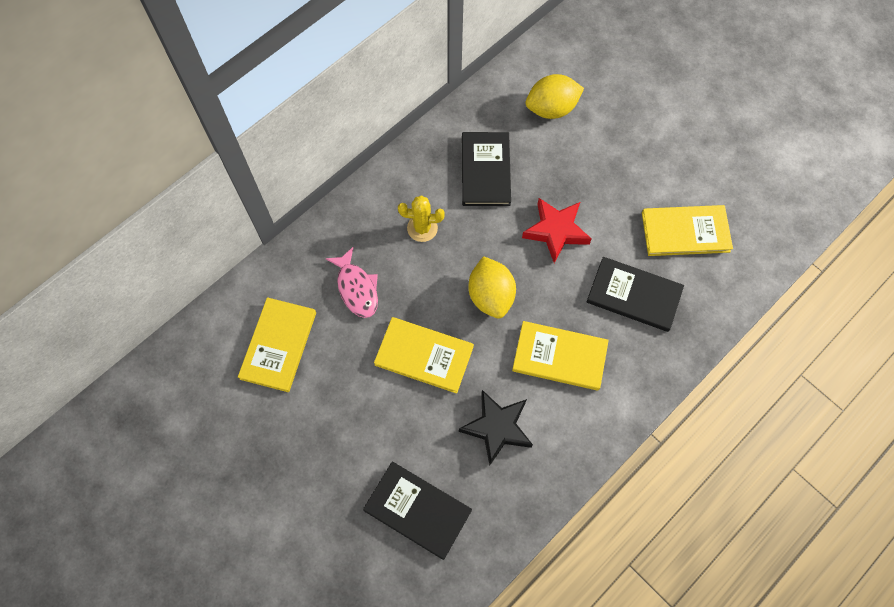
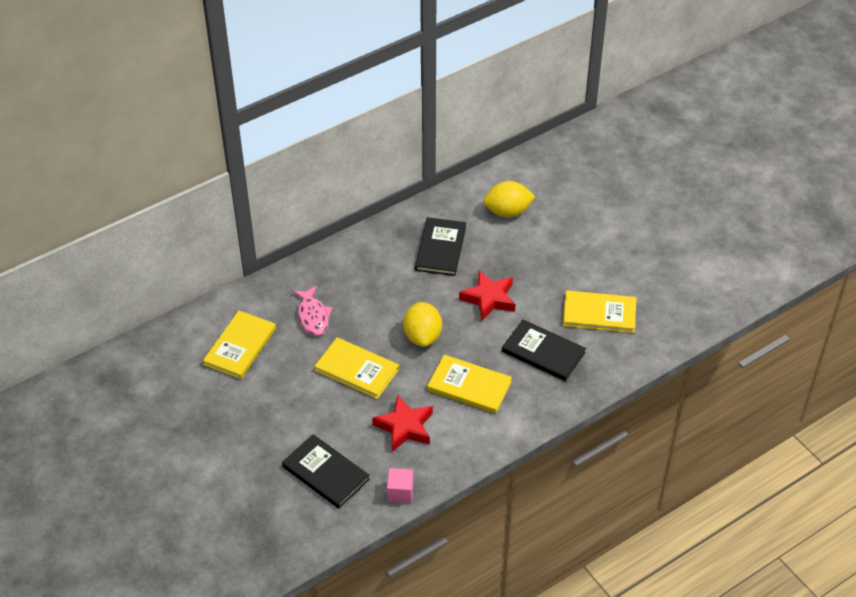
camera: 10 degrees right, 20 degrees down
(422, 228) = (377, 282): yellow cactus -> none
(497, 428) = (404, 427): black star -> red star
(511, 522) = (400, 492): none -> pink cube

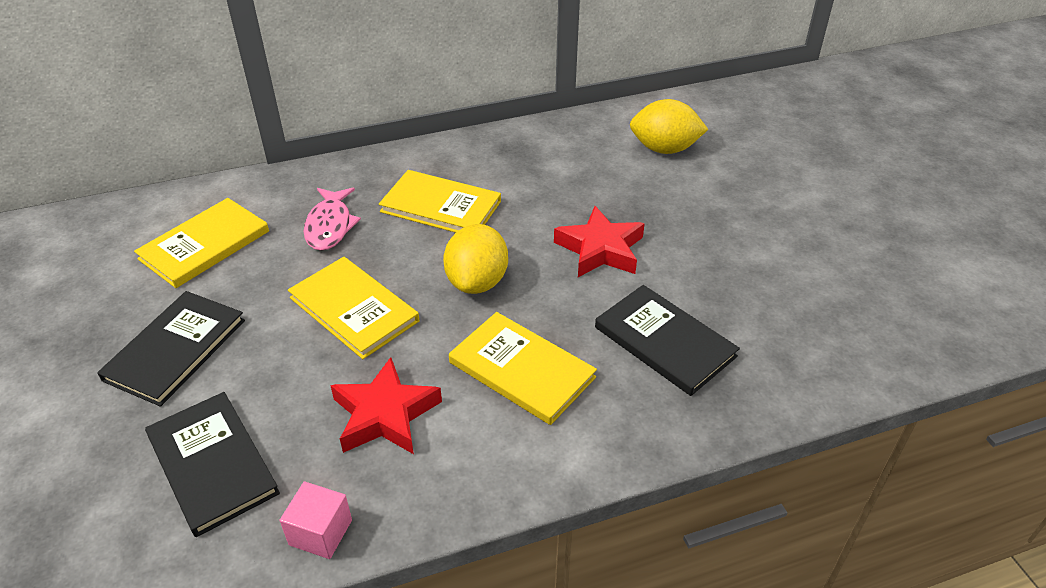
camera: 15 degrees right, 5 degrees down
(440, 248) = (552, 175): black book -> black book (175, 350)
(599, 313) = (774, 302): yellow book -> yellow book (441, 206)

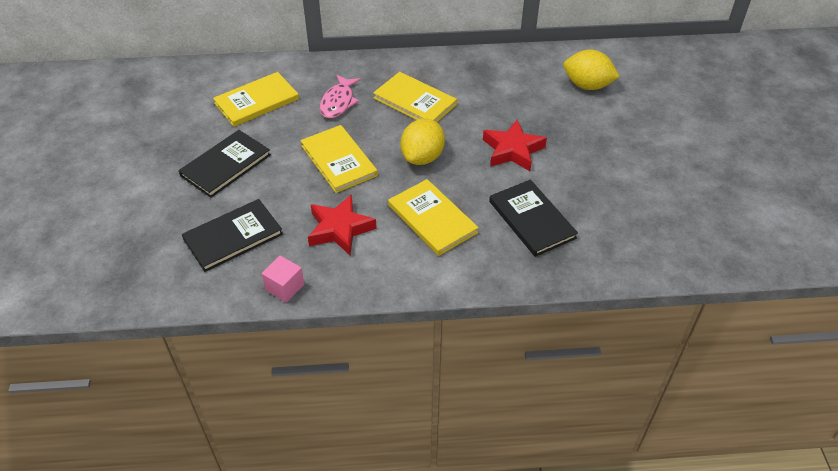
camera: 15 degrees right, 5 degrees up
(212, 464) = (233, 237): black book -> black book turned 75 degrees clockwise

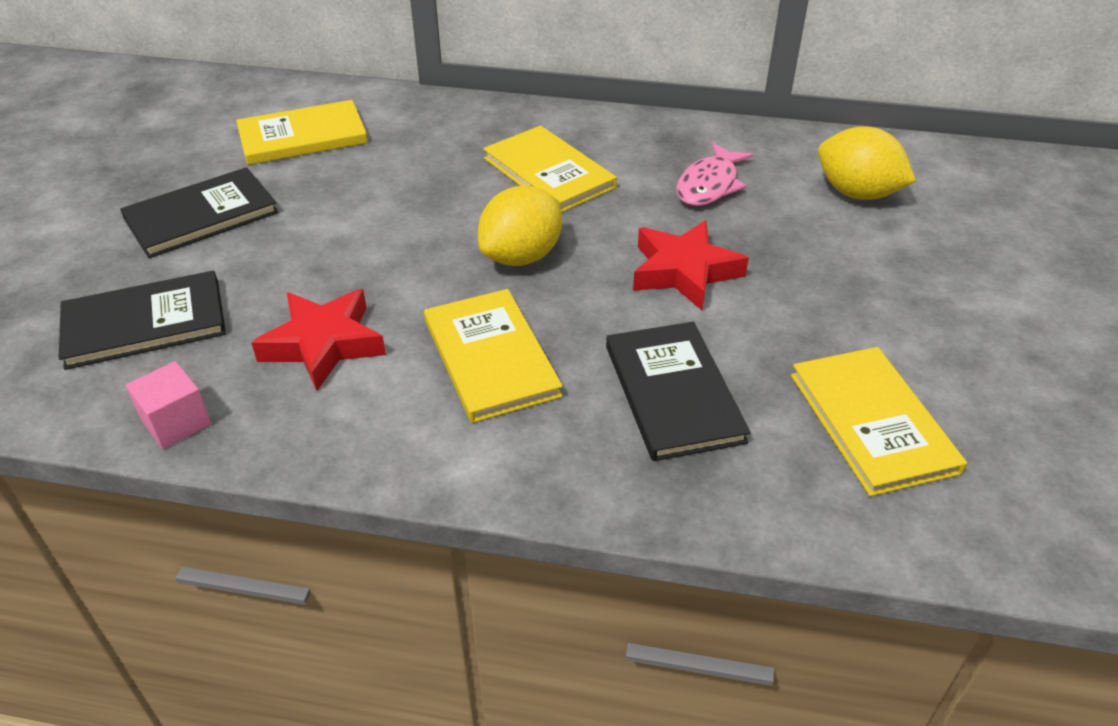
camera: 15 degrees right, 5 degrees down
(338, 102) = (426, 156): pink fish -> pink fish (709, 185)
(338, 160) = (380, 238): yellow book -> yellow book (872, 422)

